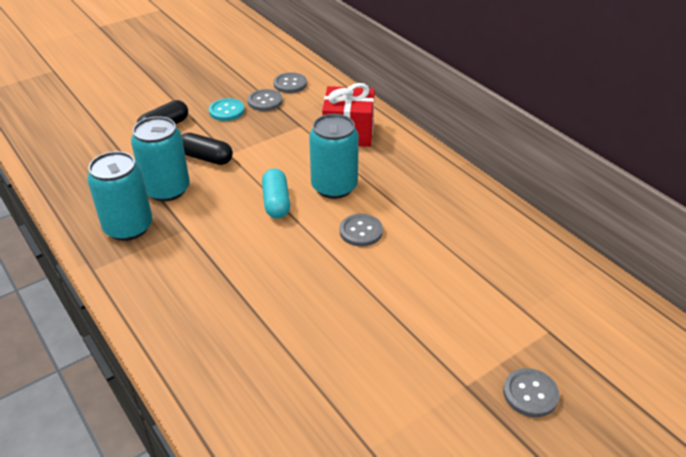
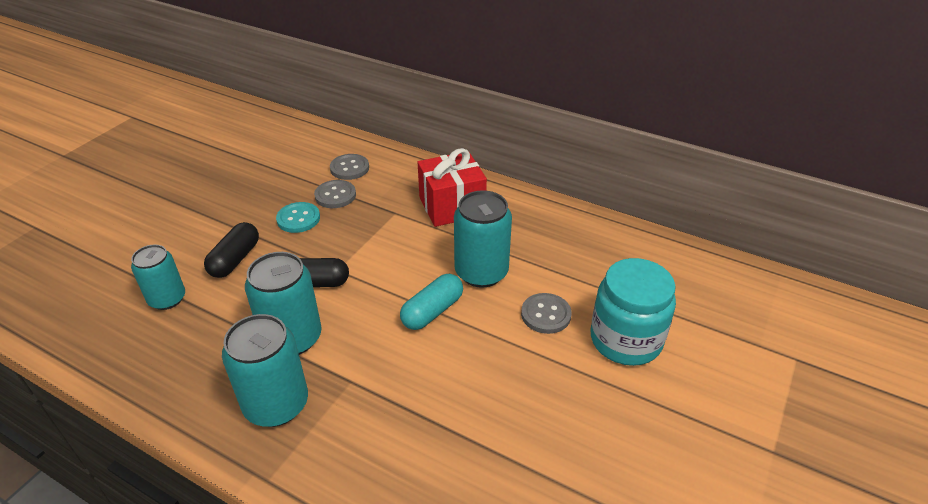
camera: 25 degrees left, 0 degrees up
(104, 140) = (167, 299): none -> turquoise can
(276, 202) = (432, 311): turquoise capsule -> turquoise capsule turned 75 degrees clockwise
(410, 269) = (625, 340): none -> turquoise jar
(530, 394) = (834, 434): grey button -> none

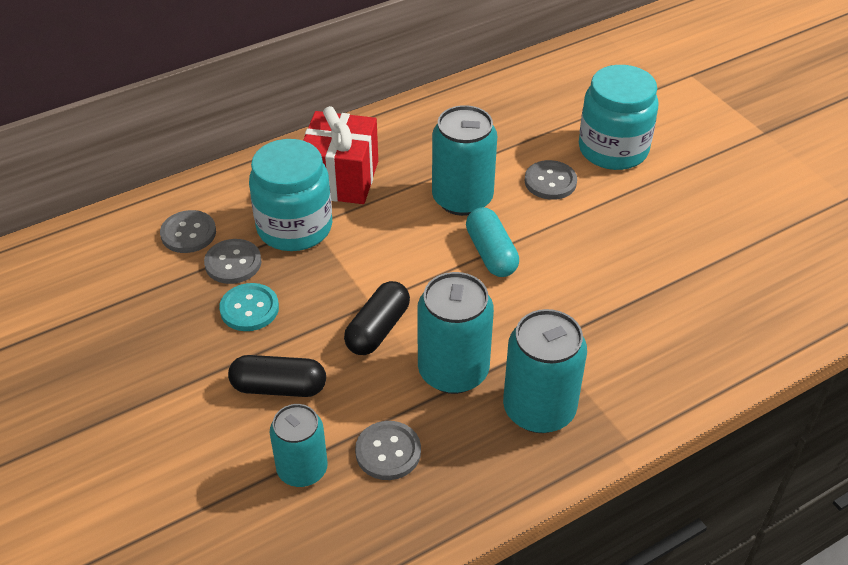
camera: 60 degrees left, 5 degrees up
(198, 334) = (388, 452): none -> grey button
(235, 259) = (279, 387): black capsule -> black capsule turned 45 degrees counterclockwise
(387, 206) = (294, 227): none -> turquoise jar

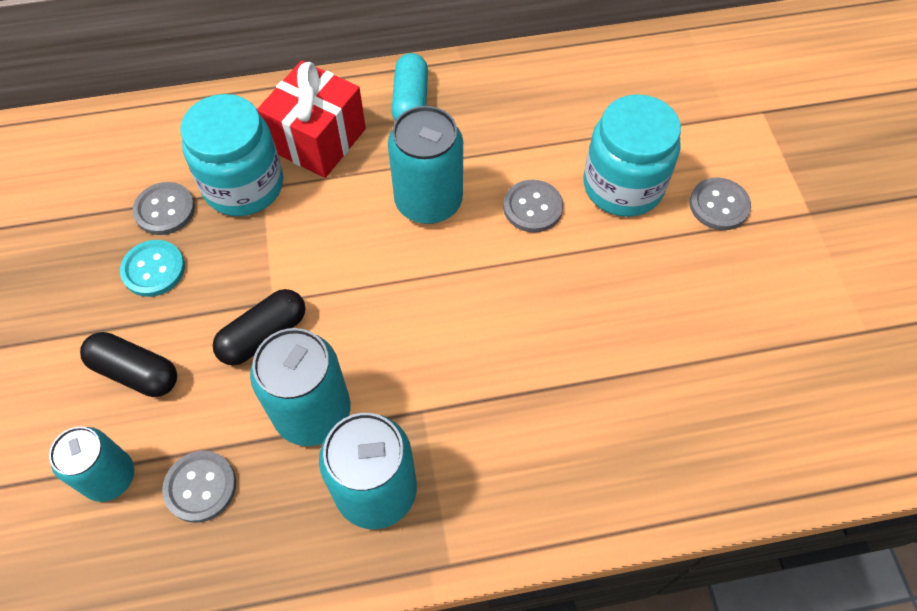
camera: 20 degrees right, 15 degrees up
(188, 233) = (140, 161): grey button -> grey button (719, 205)
(491, 253) = (424, 279): turquoise capsule -> turquoise capsule (411, 101)

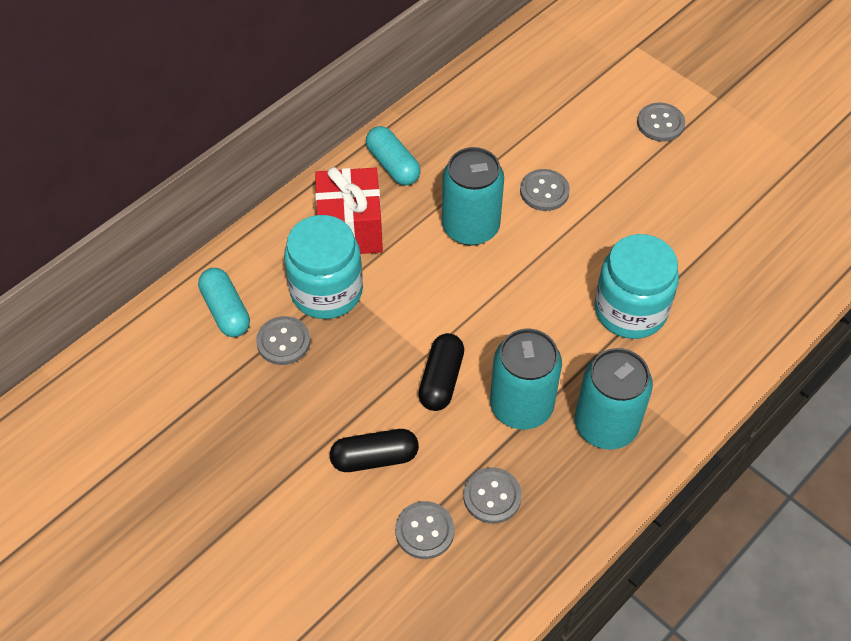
camera: 35 degrees left, 5 degrees down
(110, 477) = (424, 531): turquoise can -> grey button
(146, 152) = (226, 311): none -> turquoise capsule
(153, 269) = (317, 386): turquoise button -> none
(623, 186) = (590, 144): turquoise jar -> turquoise jar (630, 310)

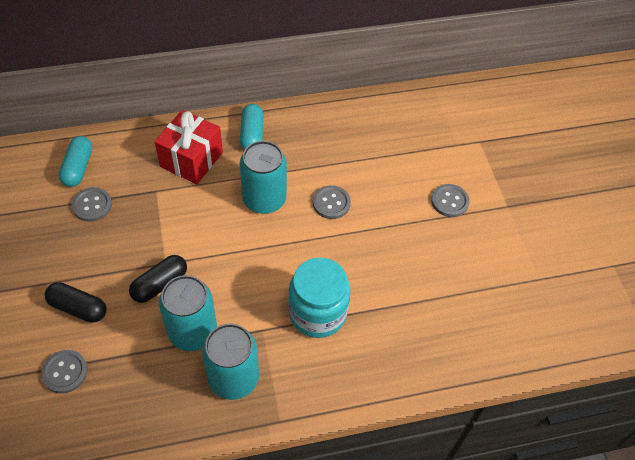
camera: 30 degrees right, 0 degrees up
(326, 291) = (143, 189): turquoise jar -> none
(492, 496) = (123, 377): grey button -> none

